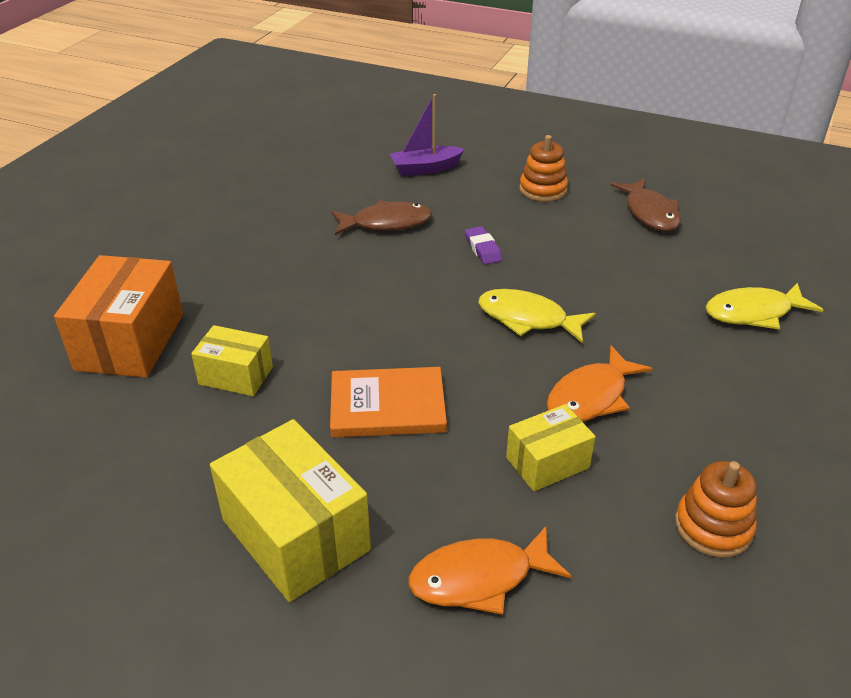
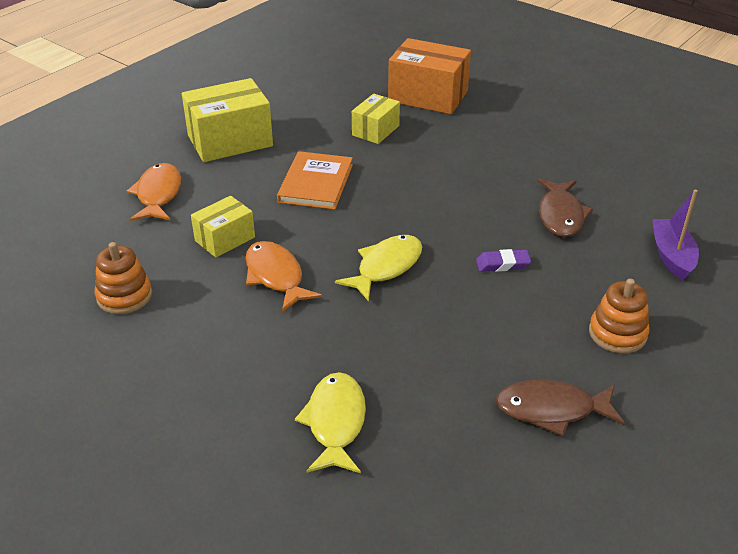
camera: 105 degrees right, 0 degrees up
(547, 463) = (225, 239): yellow box -> yellow box turned 60 degrees clockwise

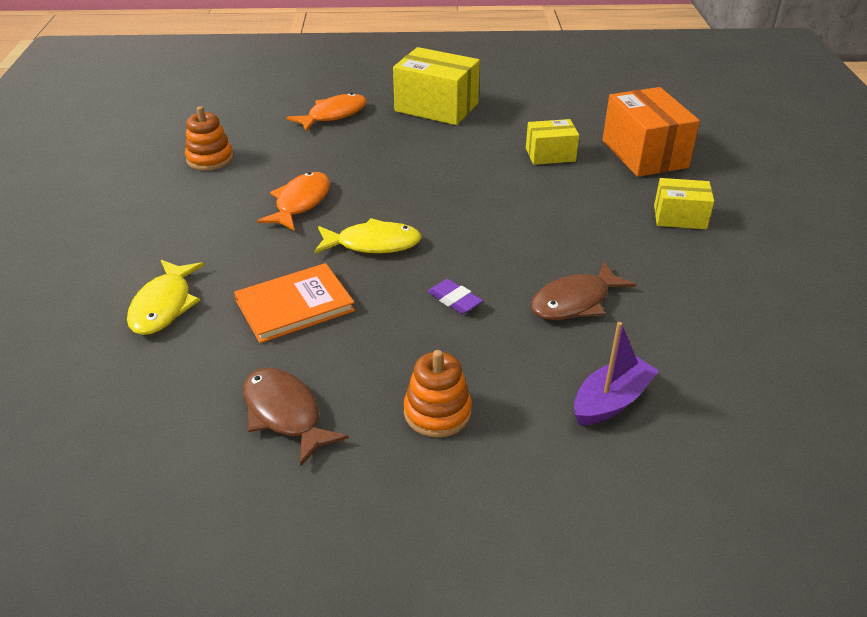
camera: 50 degrees right, 0 degrees up
(225, 239) = (317, 162): yellow box -> yellow box (679, 217)
(316, 183) = (437, 164): orange book -> orange book (295, 306)
(335, 422) = (164, 306): yellow fish -> yellow fish turned 135 degrees clockwise

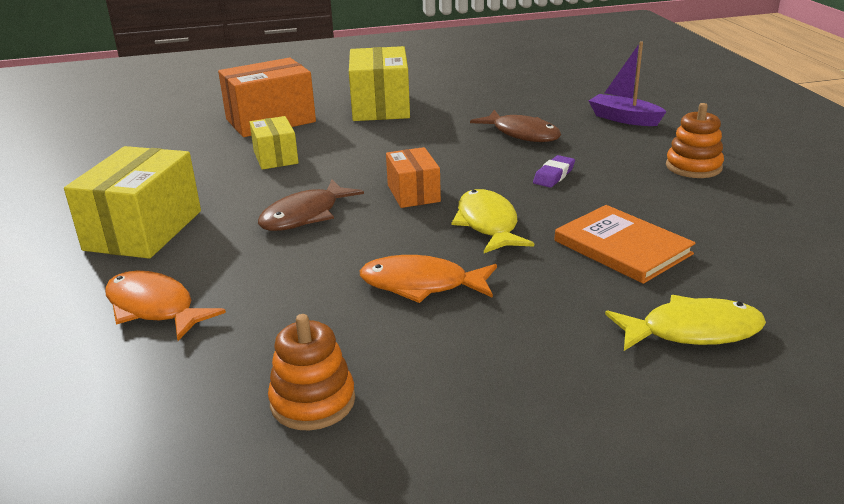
camera: 100 degrees left, 10 degrees down
(285, 414) = (763, 223): brown fish -> brown fish (305, 215)
(448, 215) = (413, 193): none -> orange box
(679, 217) = (380, 107): yellow box -> yellow box, size x1.73

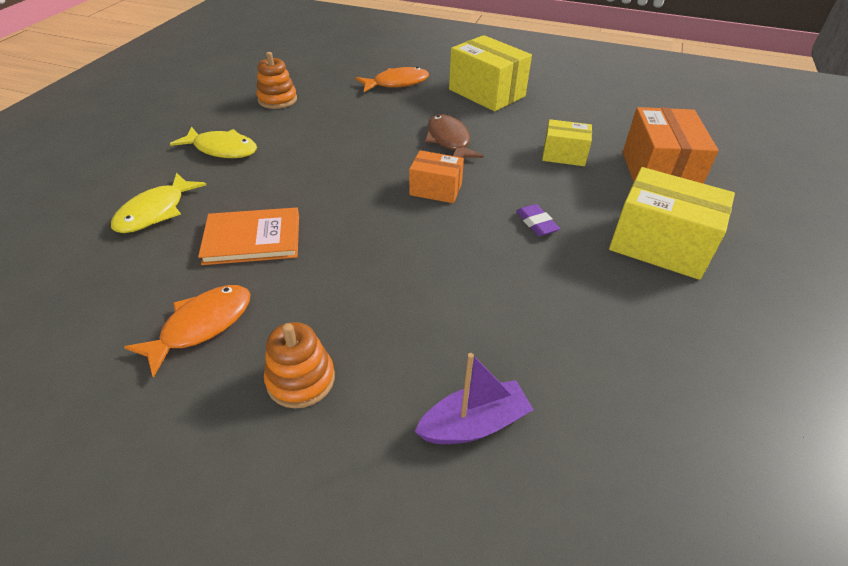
camera: 120 degrees right, 15 degrees up
(421, 285) = (320, 150): orange fish -> orange fish (202, 326)
(488, 224) = (354, 200): yellow fish -> yellow fish (222, 149)
(522, 134) = (501, 304): brown fish -> none
(554, 175) = (389, 271): purple eraser -> purple eraser (536, 223)

